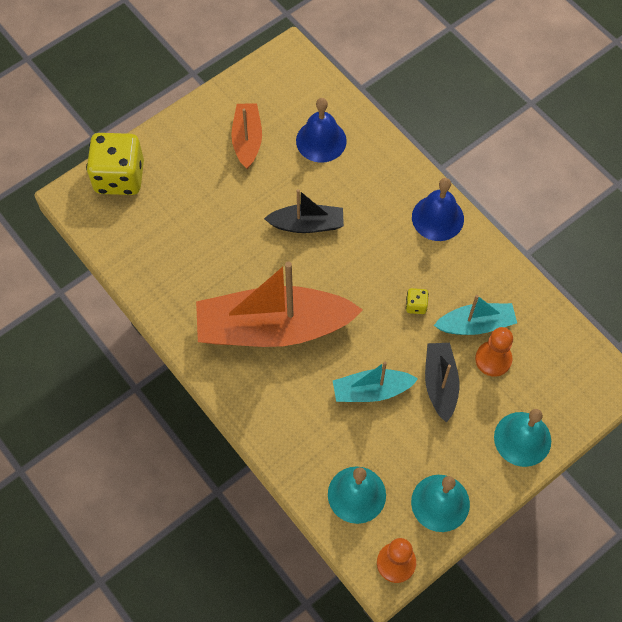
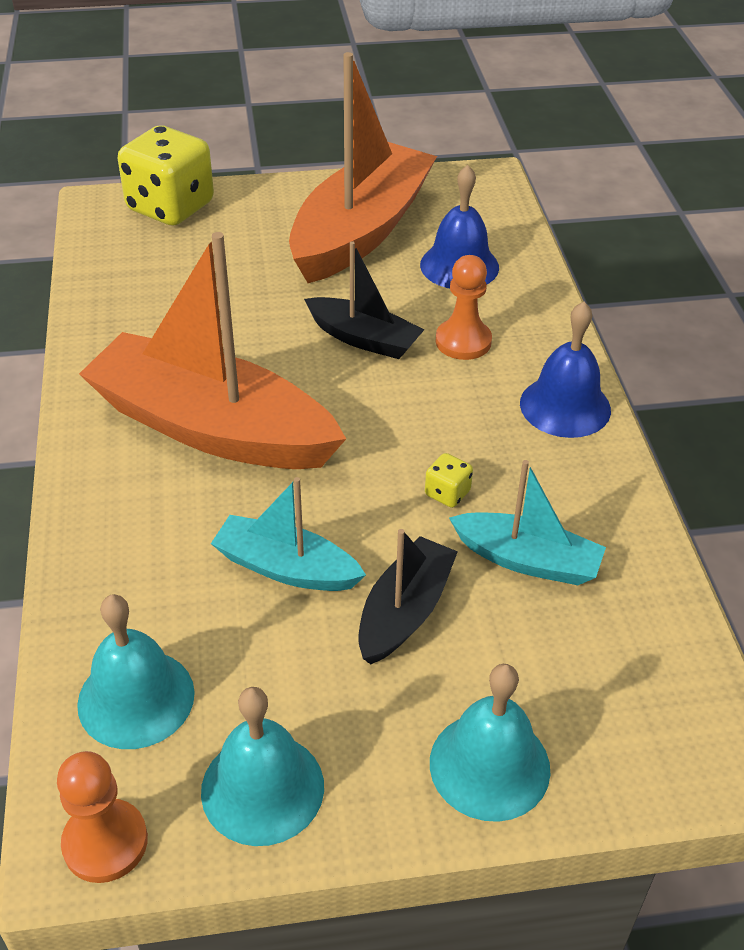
camera: 30 degrees right, 20 degrees down
(247, 140) = (361, 231): orange boat -> orange boat, size x1.98
(493, 359) = (522, 620): orange pawn -> orange pawn (463, 341)

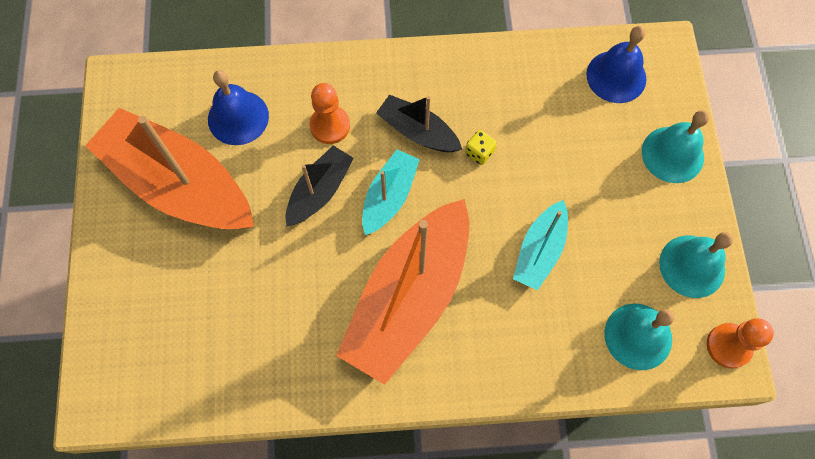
camera: 85 degrees left, 25 degrees up
(170, 207) = (113, 341): yellow dice -> none
(405, 611) = (573, 185): black boat -> black boat (417, 131)
(527, 560) = (535, 116): turquoise boat -> turquoise boat (389, 196)
(565, 406) = (403, 73): blue bell -> blue bell (616, 76)

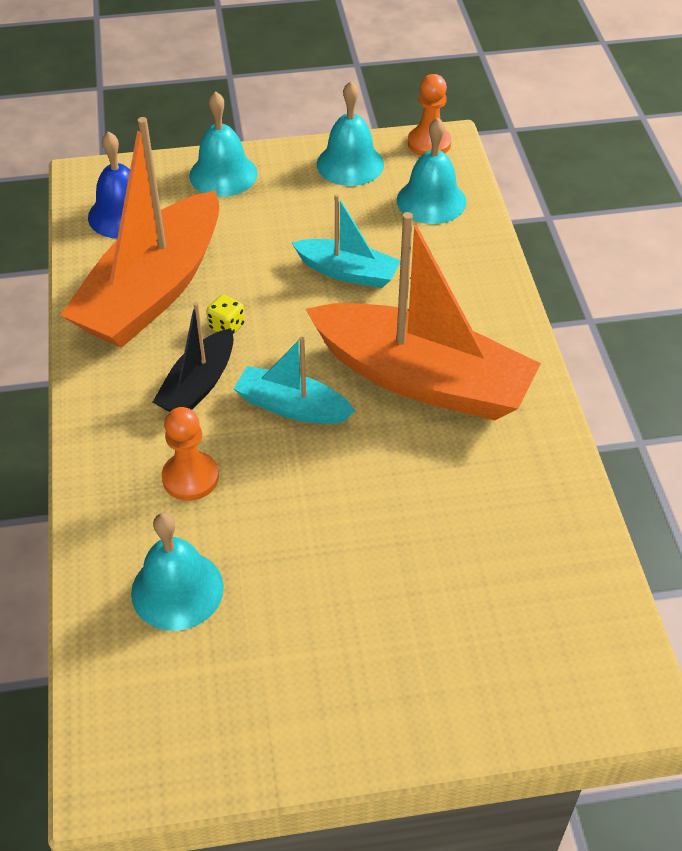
camera: 95 degrees left, 20 degrees down
(179, 184) = (291, 651): orange boat -> orange boat (152, 291)
(238, 117) = (177, 590): blue bell -> turquoise bell
(320, 191) = (290, 479): black boat -> none

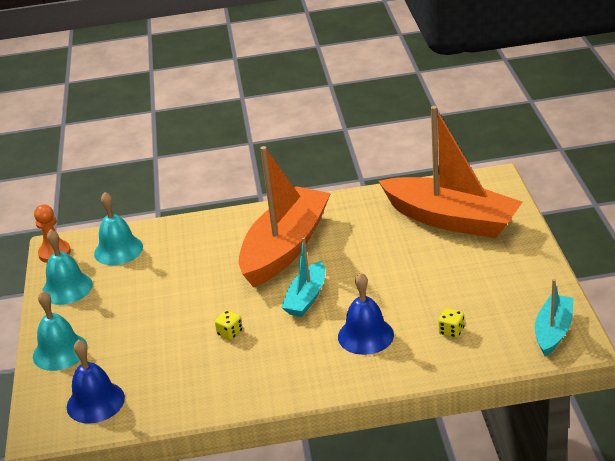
camera: 85 degrees left, 15 degrees down
(152, 291) = (188, 374): orange boat -> orange boat (451, 220)
(177, 590) = (451, 331): turquoise bell -> yellow dice
(190, 478) = (365, 335): orange pawn -> blue bell
(198, 385) = (285, 341): black boat -> none
(348, 272) = (184, 282): turquoise boat -> turquoise boat (553, 331)

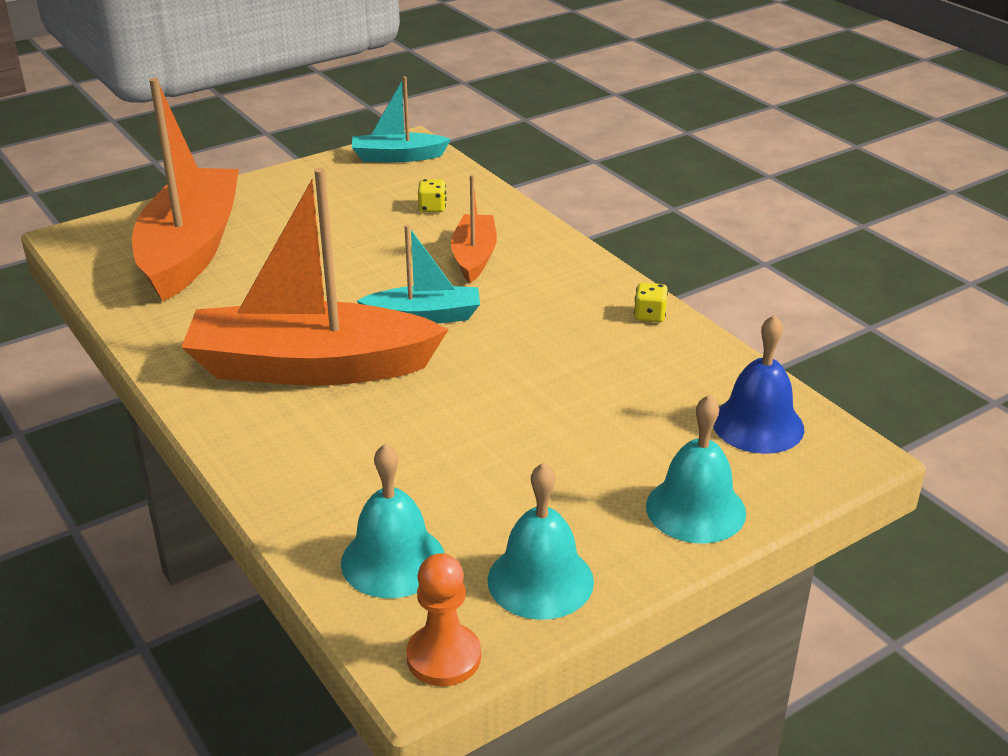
camera: 120 degrees left, 0 degrees up
(230, 333) = (537, 356): yellow dice -> yellow dice (649, 315)
(365, 335) = (474, 257): blue bell -> orange boat

